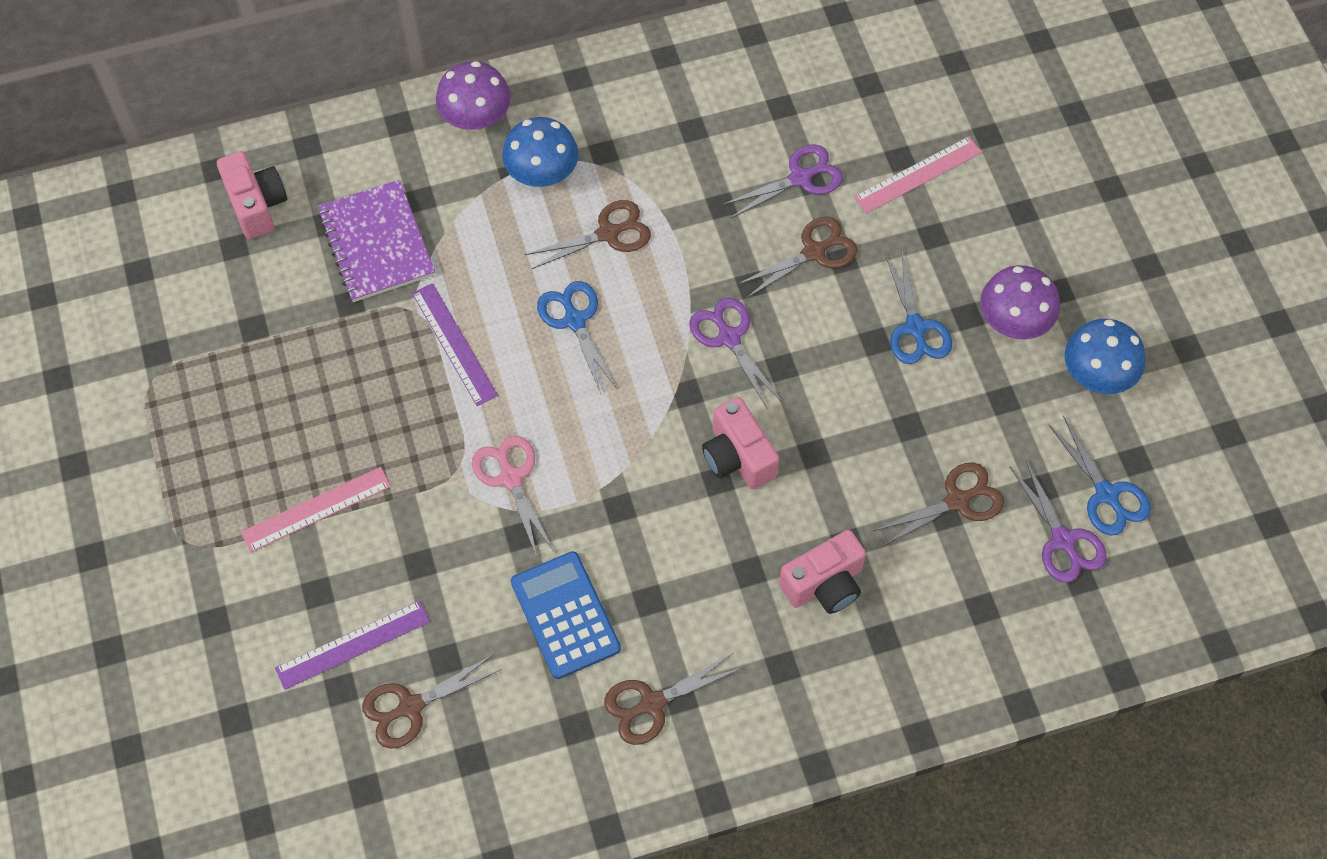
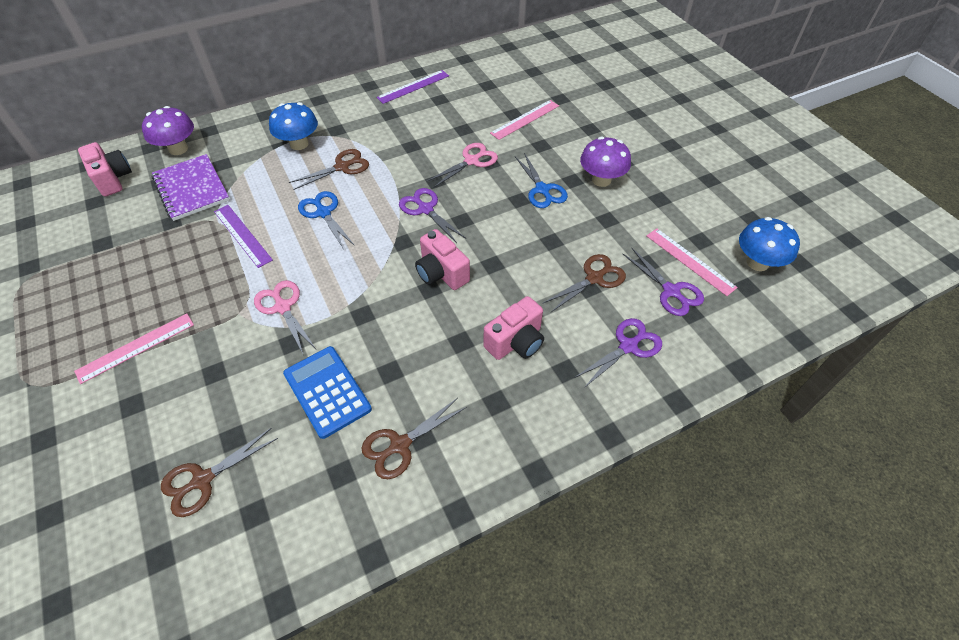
camera: 10 degrees left, 10 degrees down
(353, 645) = (157, 439): purple ruler -> purple ruler (413, 87)
(476, 119) = (257, 123): purple mushroom -> purple mushroom (178, 149)
(800, 178) = (456, 128): purple scissors -> purple scissors (628, 346)
(814, 252) = (471, 161): brown scissors -> pink scissors
(1096, 375) = (660, 199): blue mushroom -> blue mushroom (757, 262)
(1106, 494) = (690, 261): blue scissors -> pink ruler

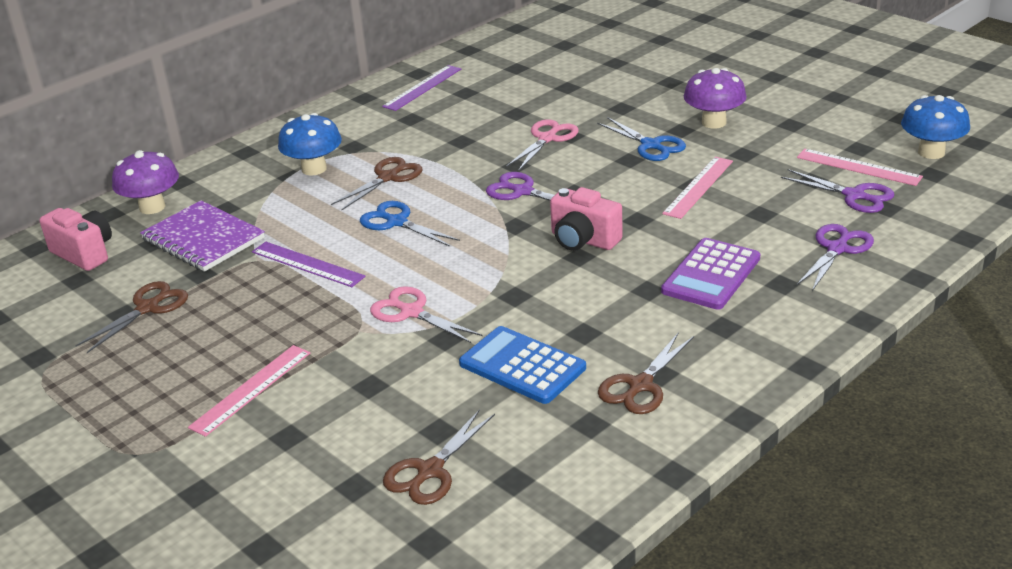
camera: 15 degrees left, 20 degrees down
(516, 342) = (711, 275): pink camera -> purple calculator
(525, 119) = (586, 89): pink ruler -> pink ruler (698, 187)
(594, 278) = (763, 204): brown scissors -> brown scissors (148, 308)

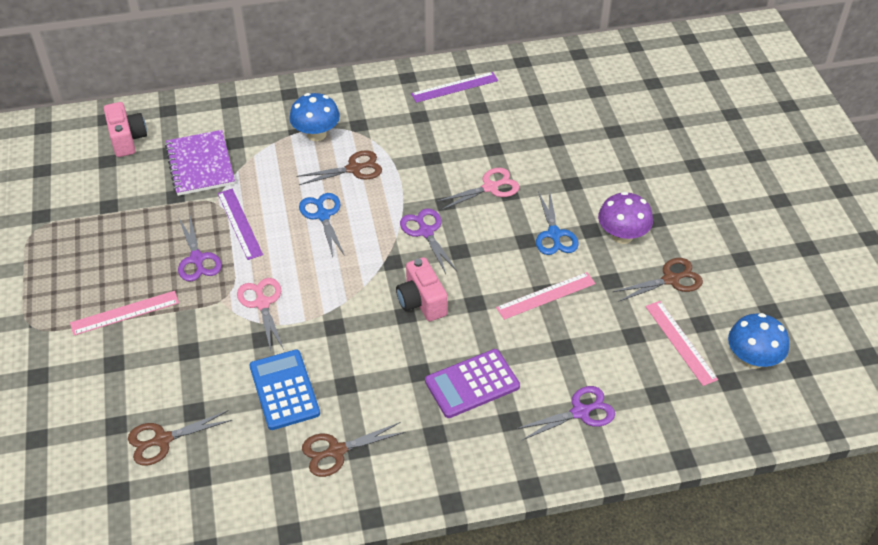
camera: 30 degrees right, 15 degrees up
(148, 308) = (125, 209): brown scissors -> brown scissors (671, 279)
(152, 207) = (195, 117): purple mushroom -> none
(854, 195) = (647, 369): purple scissors -> purple scissors (197, 259)

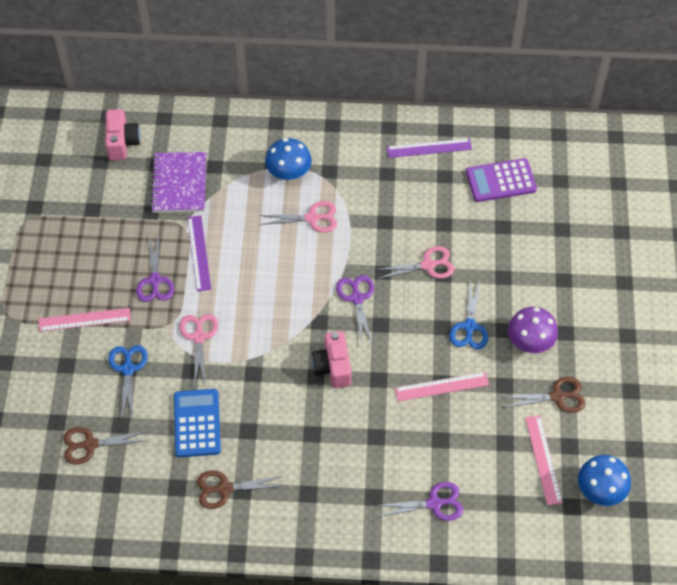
camera: 15 degrees right, 10 degrees up
(323, 215) = (272, 261): blue scissors -> blue scissors (128, 369)
(354, 169) = (312, 218): brown scissors -> pink scissors
(472, 384) = (352, 455): purple calculator -> purple calculator (501, 181)

